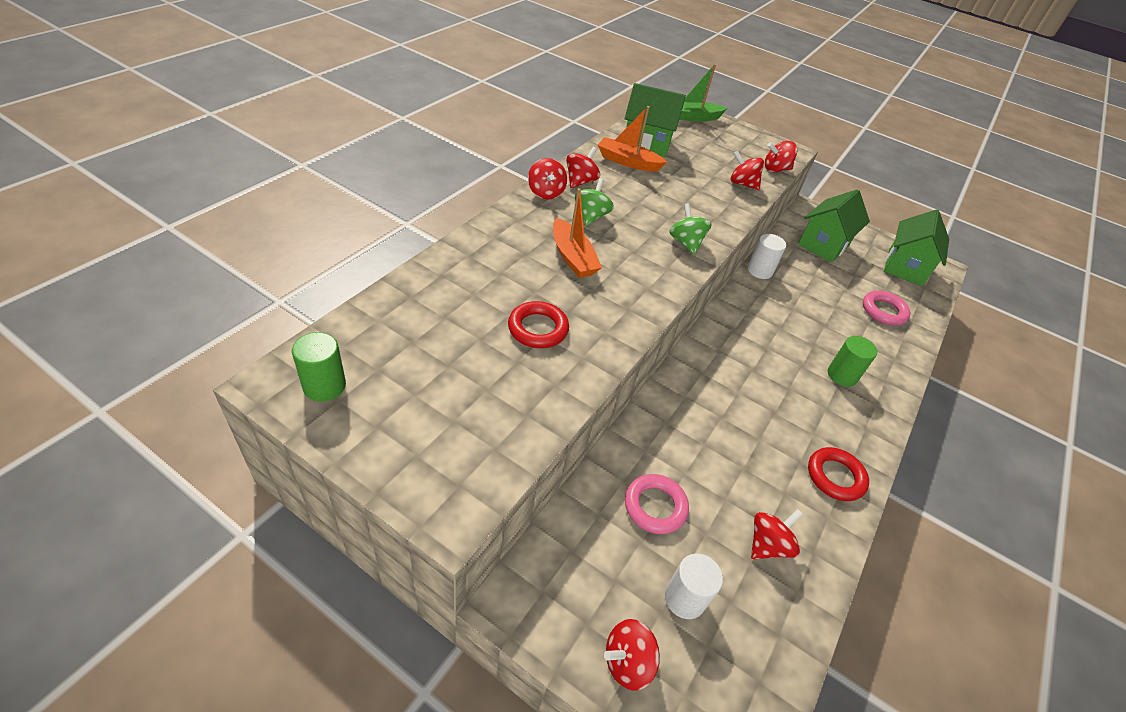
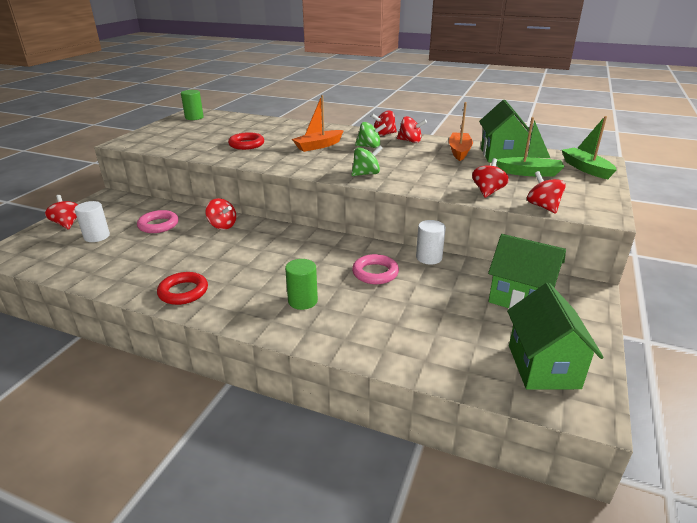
camera: 85 degrees right, 15 degrees down
(698, 146) = (529, 173): none -> green boat
(768, 545) = (126, 262): red spinning top -> red spinning top (222, 226)
(883, 311) = (426, 337): pink ring -> pink ring (375, 273)
(905, 267) = (543, 366): green house -> green house turned 75 degrees clockwise

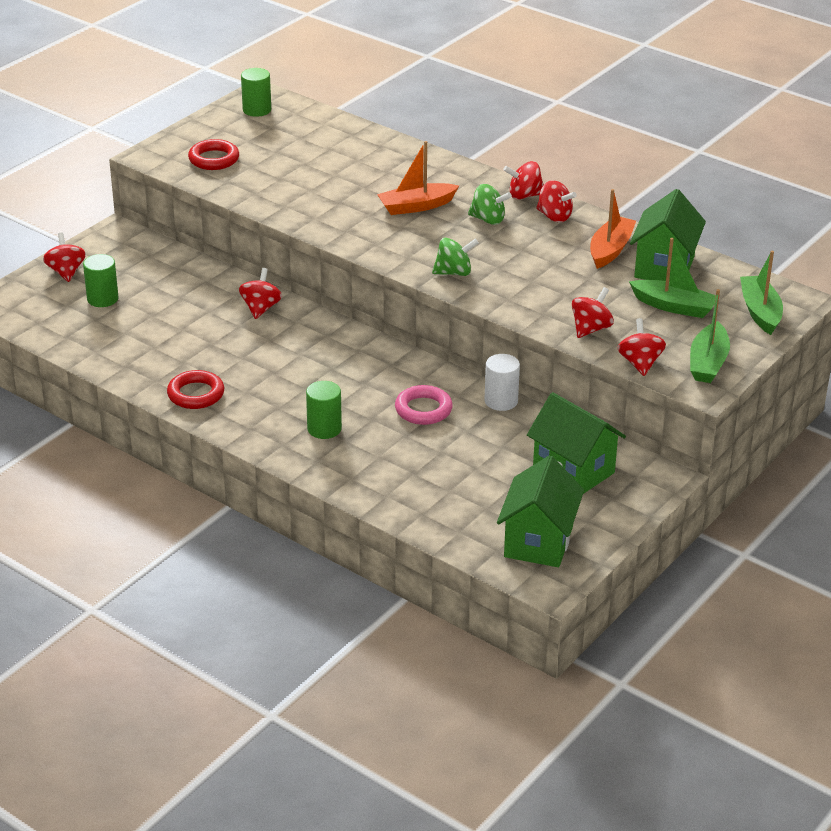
camera: 15 degrees right, 5 degrees up
(97, 236) = (102, 299): white cylinder -> green cylinder
(158, 225) = (180, 293): pink ring -> none
(222, 226) = (261, 308): red spinning top -> red spinning top turned 135 degrees counterclockwise
(246, 144) = (317, 187): red ring -> red ring (214, 159)
(588, 200) = (708, 363): none -> green boat

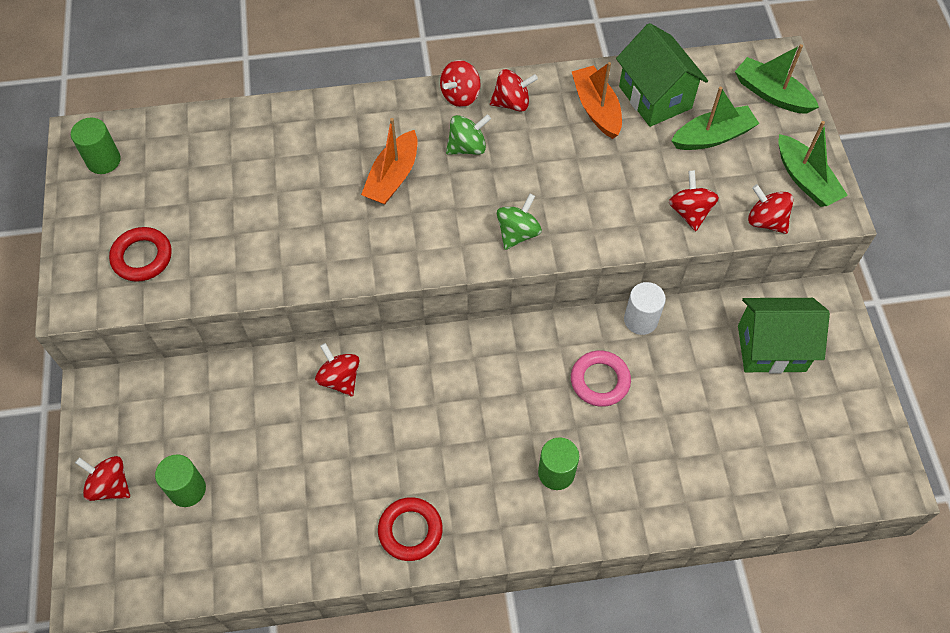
camera: 45 degrees left, 25 degrees up
(538, 542) = (836, 446): green house -> none

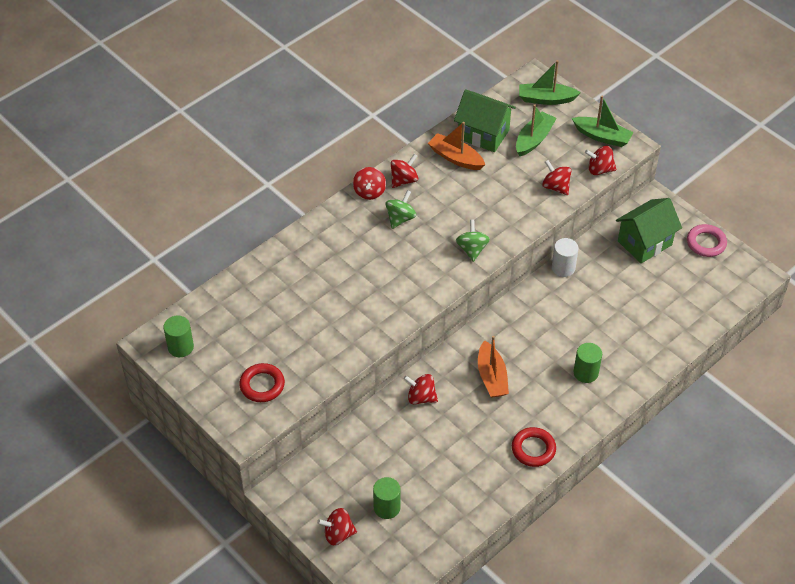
camera: 35 degrees left, 10 degrees down
(393, 177) = (372, 258): orange boat -> orange boat (492, 377)
(600, 381) = (568, 312): pink ring -> pink ring (706, 243)

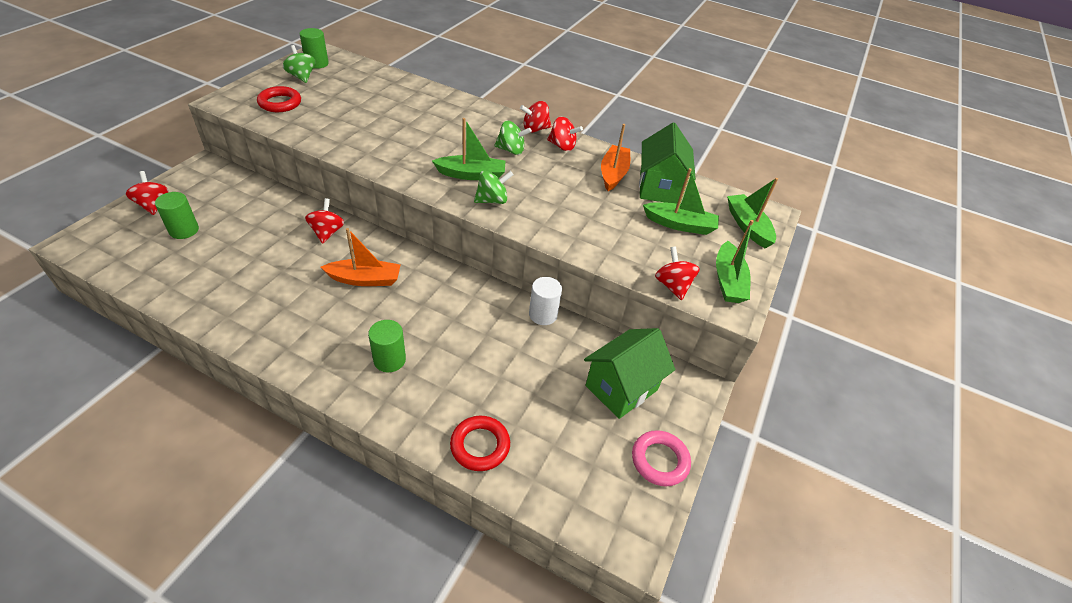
camera: 65 degrees right, 5 degrees down
(208, 363) = (302, 77): none -> green spinning top
(431, 255) = (471, 174): none -> green boat
(492, 377) = (365, 279): orange boat -> orange boat turned 150 degrees counterclockwise
(533, 449) = (265, 329): red ring -> red ring (480, 445)
(555, 187) = (620, 251): red spinning top -> none
(644, 243) = (621, 388): green house -> green house turned 75 degrees counterclockwise

